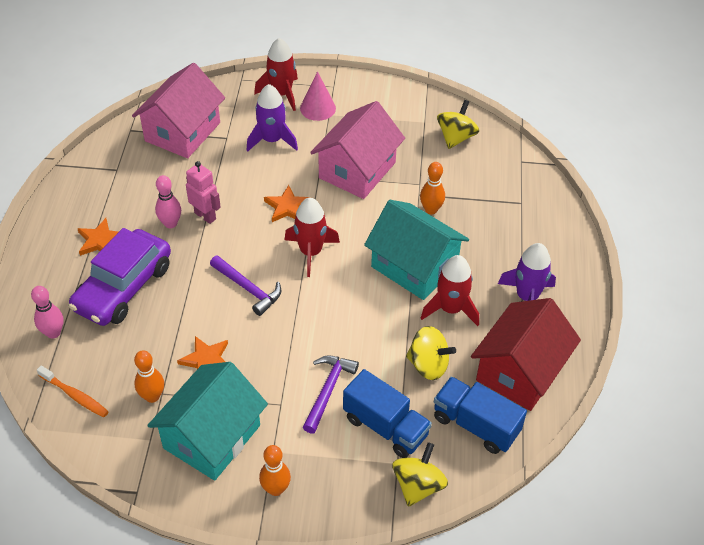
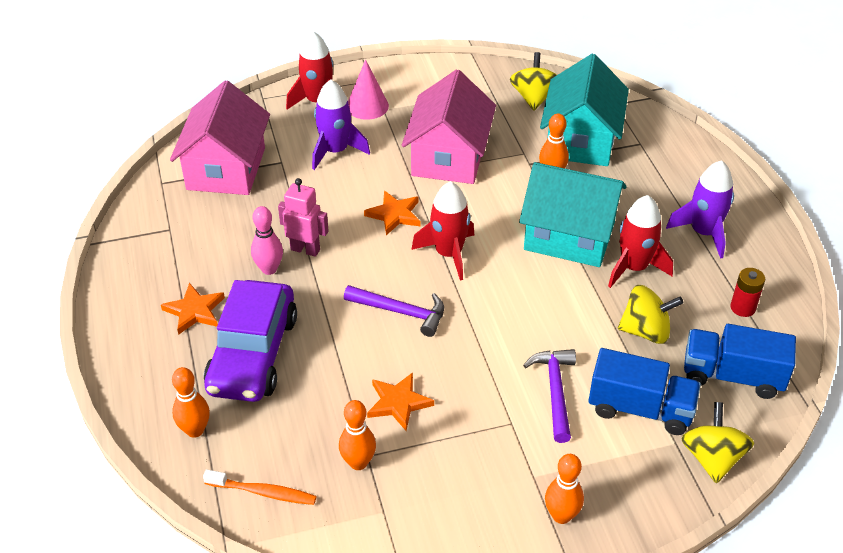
camera: 20 degrees left, 5 degrees down
(53, 333) = (195, 430): pink bowling pin -> orange bowling pin
(212, 437) = (455, 484): turquoise house -> turquoise house (581, 140)
(520, 371) = (742, 308): red house -> red battery

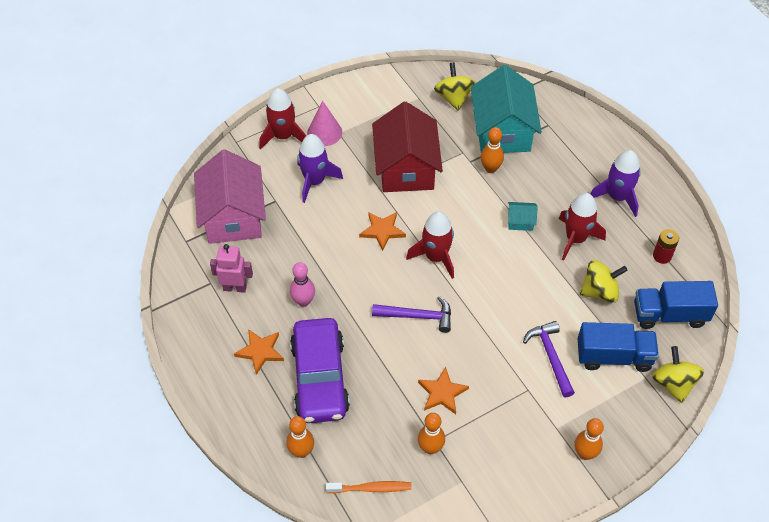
camera: 15 degrees left, 10 degrees up
(305, 249) = (325, 277): pink robot -> pink robot (235, 287)
(448, 157) = (406, 168): pink house -> red house
(569, 236) = (520, 221): turquoise house -> turquoise house, size x0.41

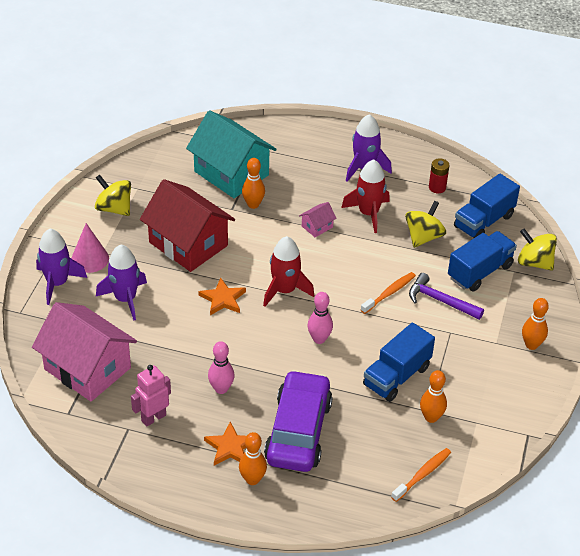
camera: 45 degrees left, 10 degrees down
(283, 136) = (57, 283): red rocket -> purple rocket
(301, 451) = (345, 490): orange bowling pin -> orange bowling pin (252, 479)
(320, 378) = (298, 431): purple car -> purple car turned 120 degrees counterclockwise
(417, 316) = (319, 339): purple hammer -> pink bowling pin
(442, 393) = (396, 376): orange star -> blue truck
(454, 98) = (166, 172): yellow spinning top -> yellow spinning top (114, 208)
(515, 319) = (389, 293): none -> orange toothbrush
(520, 221) = (317, 226): turquoise house -> pink house

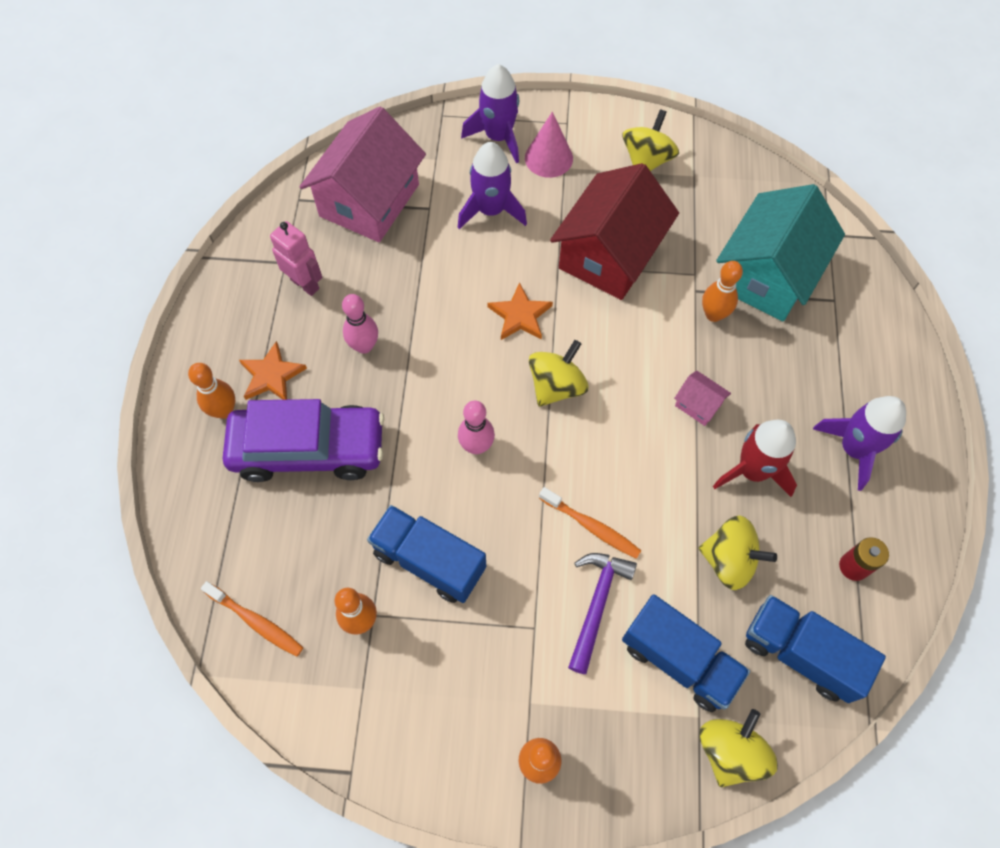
camera: 80 degrees right, 20 degrees up
(284, 290) = (556, 386): red rocket -> yellow spinning top

